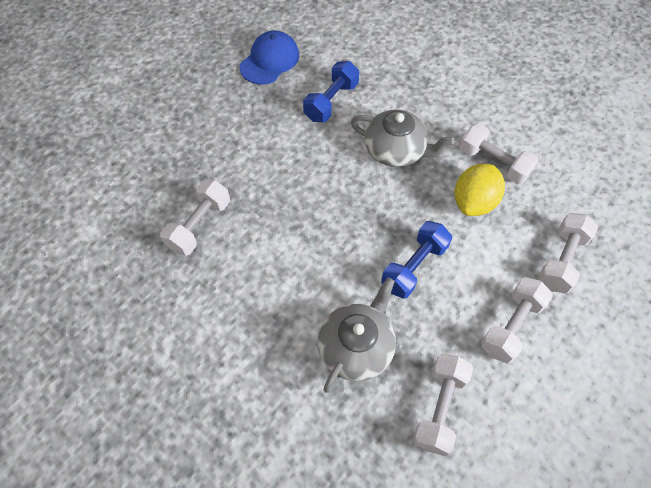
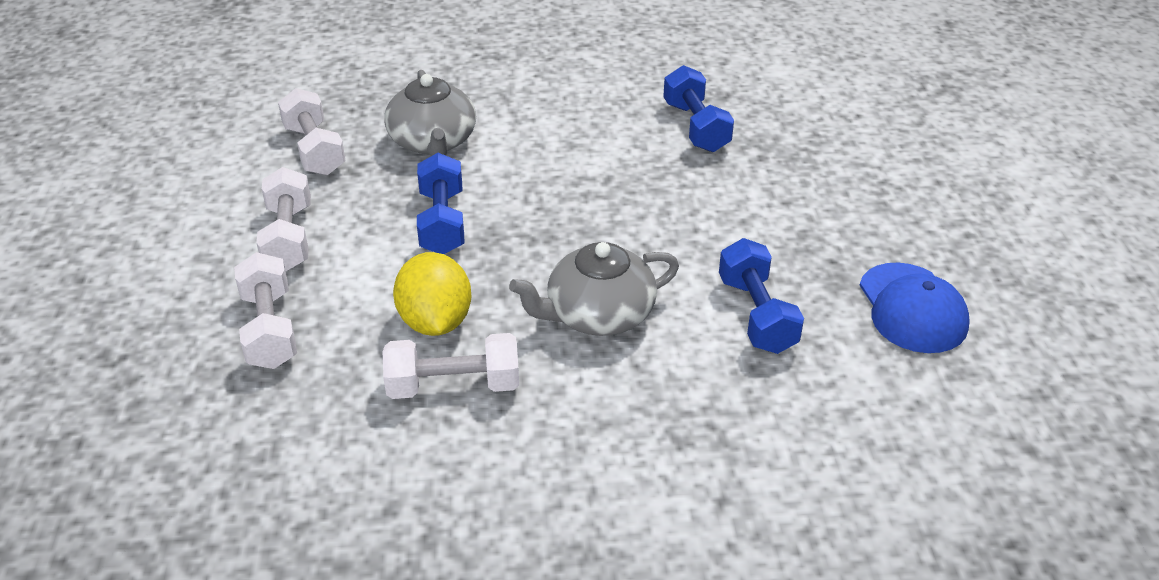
camera: 135 degrees right, 20 degrees down
(200, 225) = (696, 127): white dumbbell -> blue dumbbell

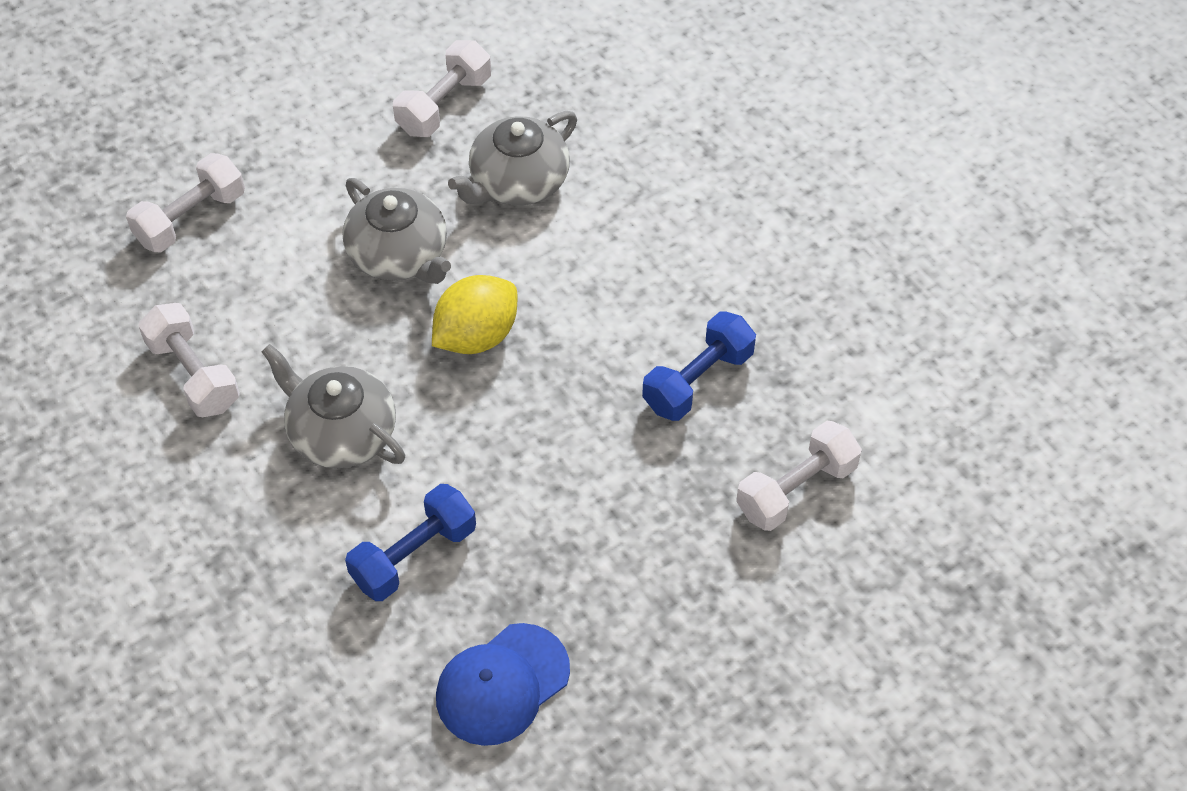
camera: 60 degrees right, 15 degrees up
(288, 238) = (309, 162): white dumbbell -> white dumbbell (796, 489)
(435, 322) = (263, 321): yellow lemon -> yellow lemon (476, 336)
(442, 222) = (399, 255): blue dumbbell -> grey teapot

